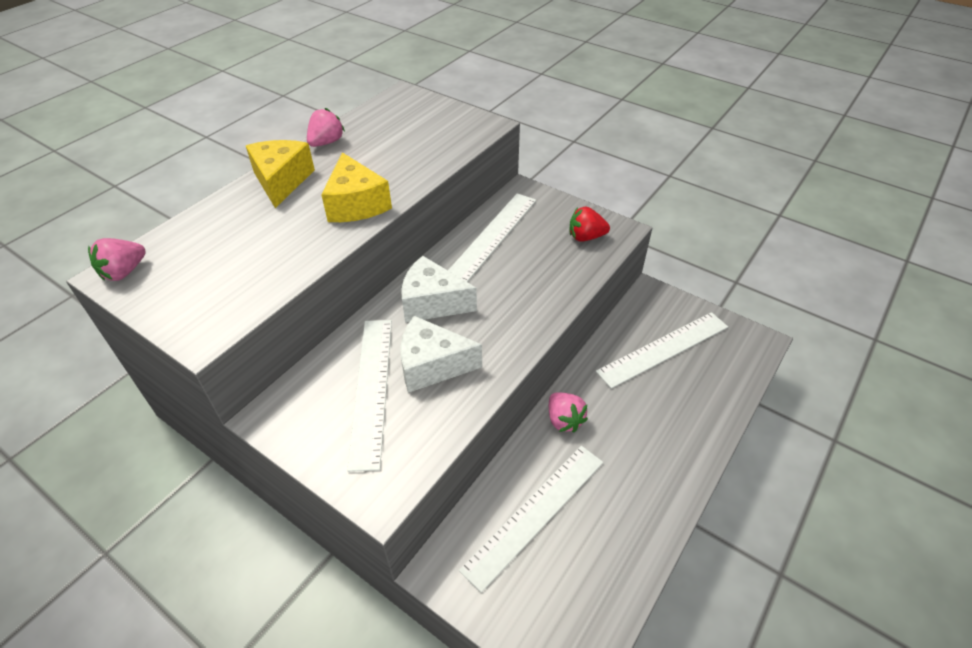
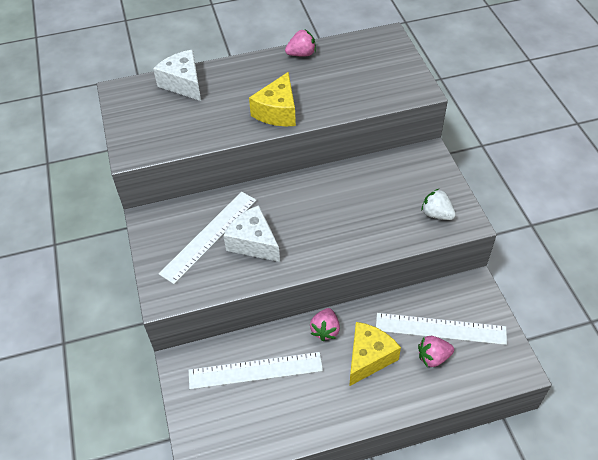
camera: 40 degrees right, 5 degrees up
(124, 272) = (125, 92): pink strawberry -> pink strawberry (433, 357)
(281, 181) = (250, 71): yellow cheese -> yellow cheese (368, 357)
(432, 303) = (290, 203): white cheese -> white cheese (183, 83)
(492, 236) = (372, 177): white ruler -> none
(586, 237) = (436, 214): red strawberry -> white strawberry

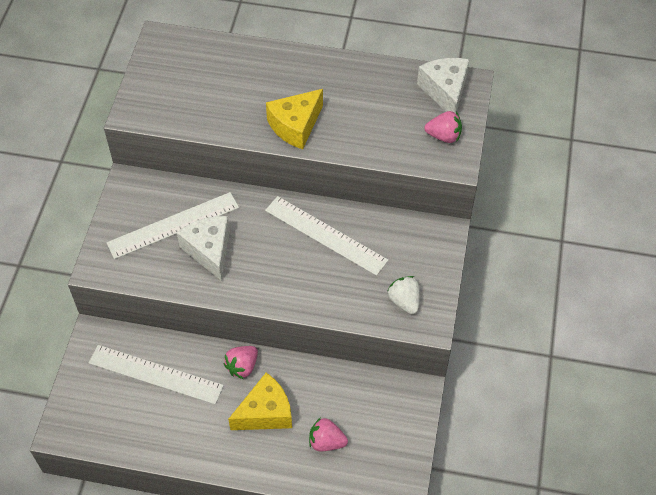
camera: 25 degrees right, 5 degrees up
(183, 83) = (225, 56): white cheese -> white cheese (445, 91)
(301, 54) = (362, 69): pink strawberry -> pink strawberry (444, 136)
(440, 329) = (352, 418): white ruler -> white ruler (325, 235)

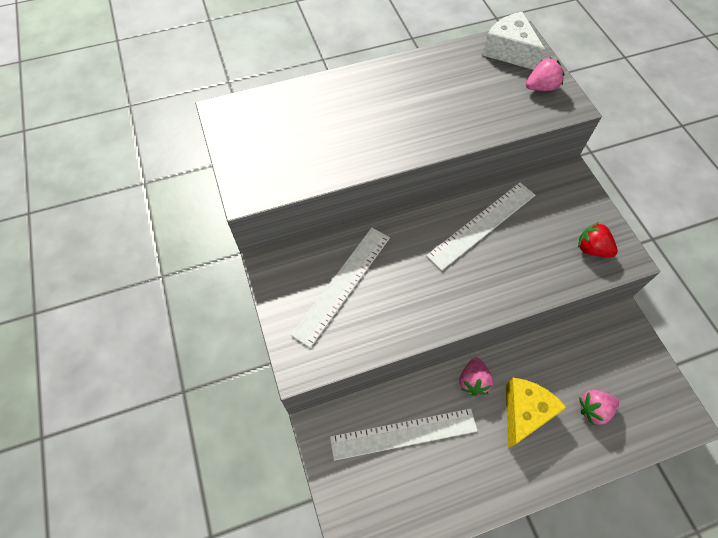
camera: 30 degrees left, 5 degrees up
(209, 250) = (394, 291): white cheese -> none
(295, 126) = (412, 134): yellow cheese -> none
(325, 235) = (482, 225): white ruler -> white ruler turned 45 degrees counterclockwise
(404, 301) = (591, 249): white strawberry -> red strawberry

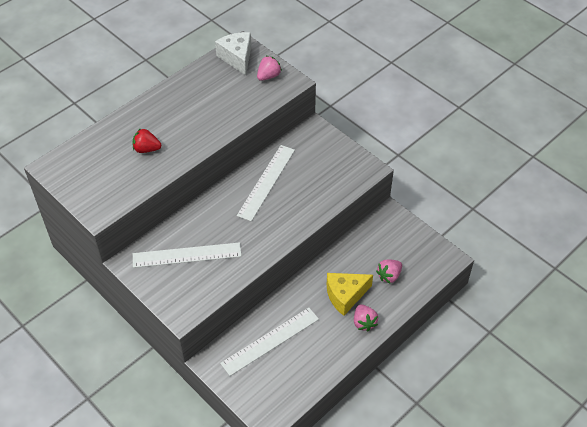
camera: 25 degrees left, 10 degrees down
(342, 284) = (187, 255): white ruler -> white ruler turned 75 degrees clockwise
(473, 381) = (303, 290): pink strawberry -> pink strawberry (364, 322)
(509, 51) = (237, 58): white cheese -> white cheese turned 45 degrees clockwise
(524, 412) = (345, 296): yellow cheese -> yellow cheese turned 120 degrees counterclockwise
(591, 249) = (345, 171): red strawberry -> red strawberry (146, 149)

